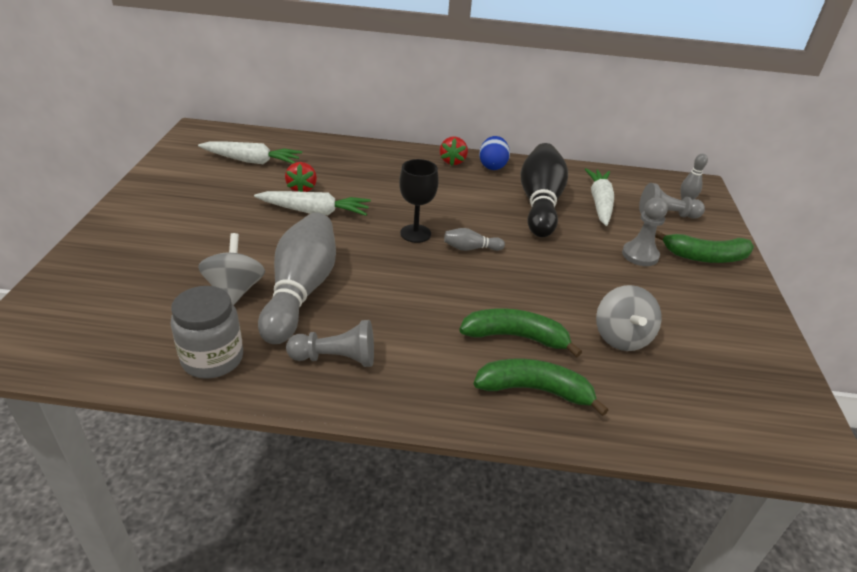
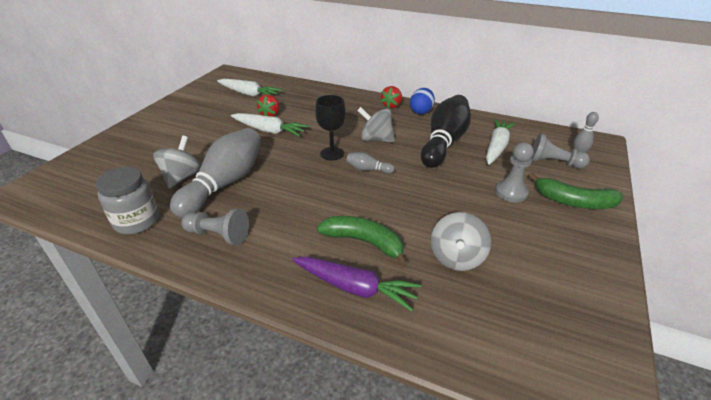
camera: 20 degrees right, 0 degrees up
(459, 209) = (376, 139): none -> grey spinning top
(534, 390) = (355, 288): green banana -> purple carrot

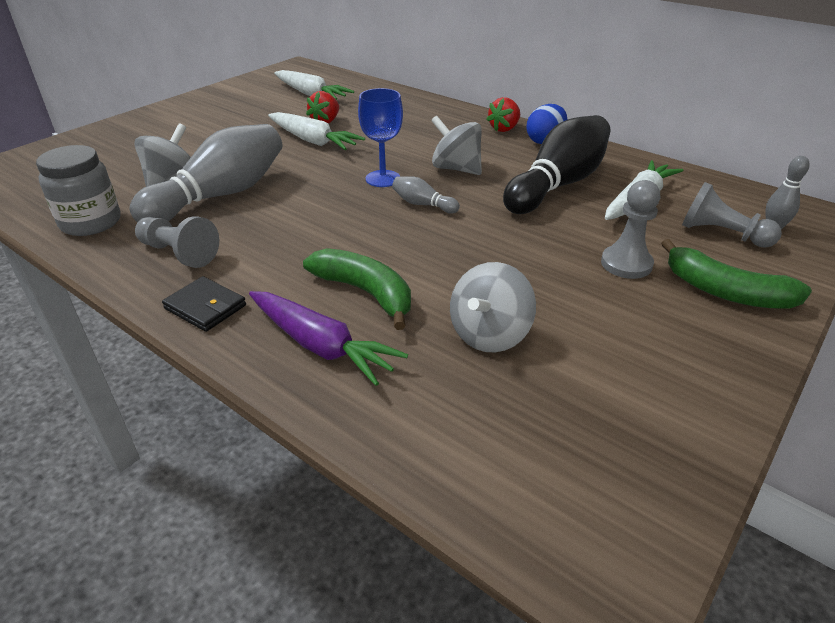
camera: 15 degrees right, 0 degrees up
(260, 274) = (205, 307): none -> black wallet
(332, 154) = (383, 179): black goblet -> blue goblet

